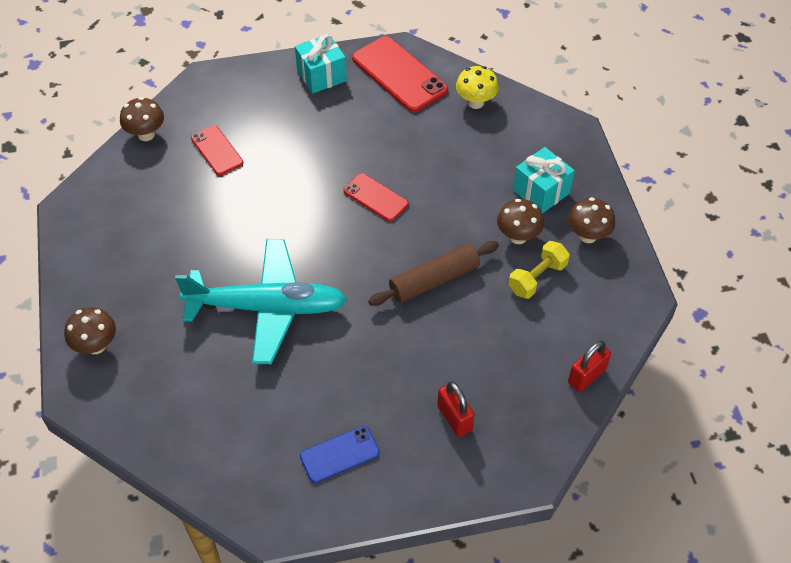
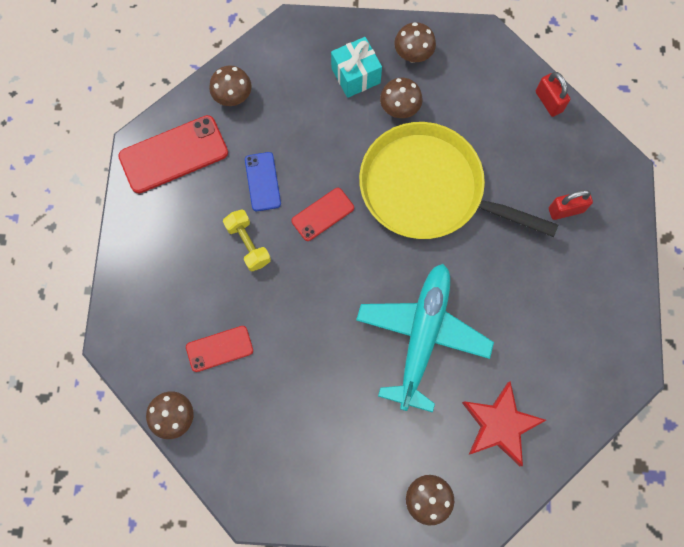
camera: 75 degrees left, 20 degrees up
(185, 397) = (500, 425): none -> red star
(321, 75) = (150, 227): turquoise gift -> none
(339, 454) = (581, 306): blue phone -> blue phone (262, 181)
(434, 280) = (428, 189): brown rolling pin -> yellow pan
(475, 102) = (233, 97): yellow mushroom -> brown mushroom
(537, 278) = (446, 107): yellow dumbbell -> yellow dumbbell (248, 244)

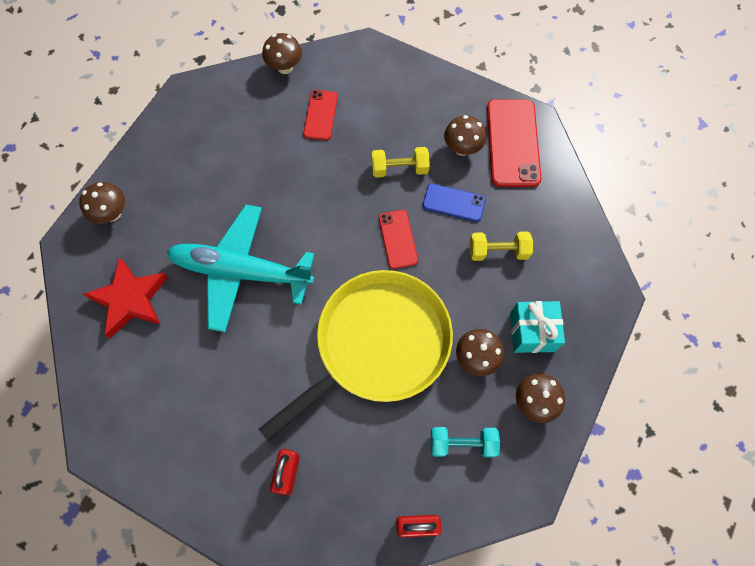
camera: 115 degrees right, 5 degrees down
(233, 97) = (552, 211): brown mushroom -> brown mushroom (462, 148)
(294, 127) = (498, 251): none -> yellow dumbbell
(422, 337) = (242, 272): turquoise plane -> turquoise plane turned 150 degrees clockwise
(472, 93) = (462, 443): none -> turquoise dumbbell

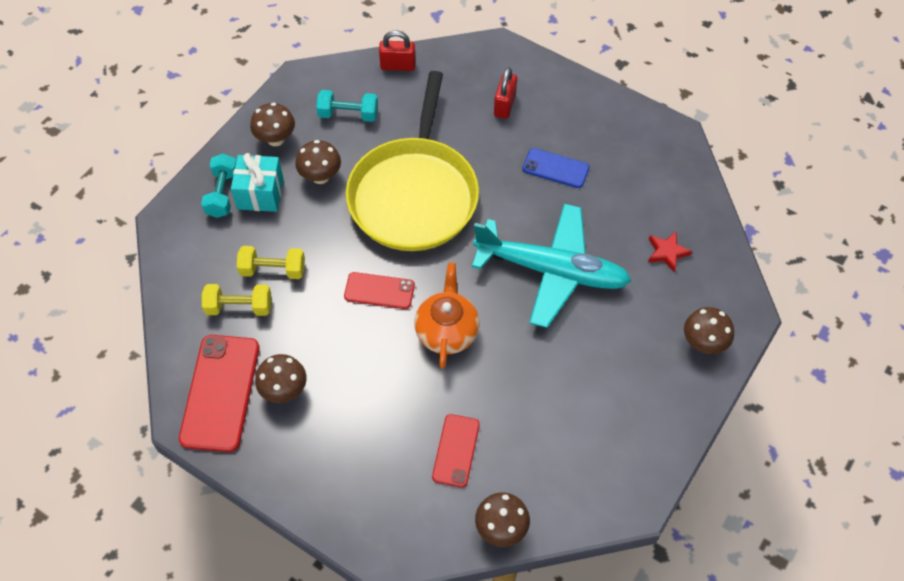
camera: 175 degrees left, 10 degrees down
(130, 299) = (667, 252): red star -> red star, size x0.53
(334, 207) = (447, 331): none -> orange teapot
(377, 344) = (414, 194): yellow pan -> yellow pan turned 45 degrees counterclockwise
(398, 239) = (379, 291): red phone -> red phone turned 75 degrees counterclockwise
(399, 169) = (365, 371): yellow dumbbell -> yellow dumbbell (239, 307)
(454, 203) = (309, 325): blue phone -> blue phone (555, 168)
(569, 329) = (222, 193): none -> turquoise dumbbell

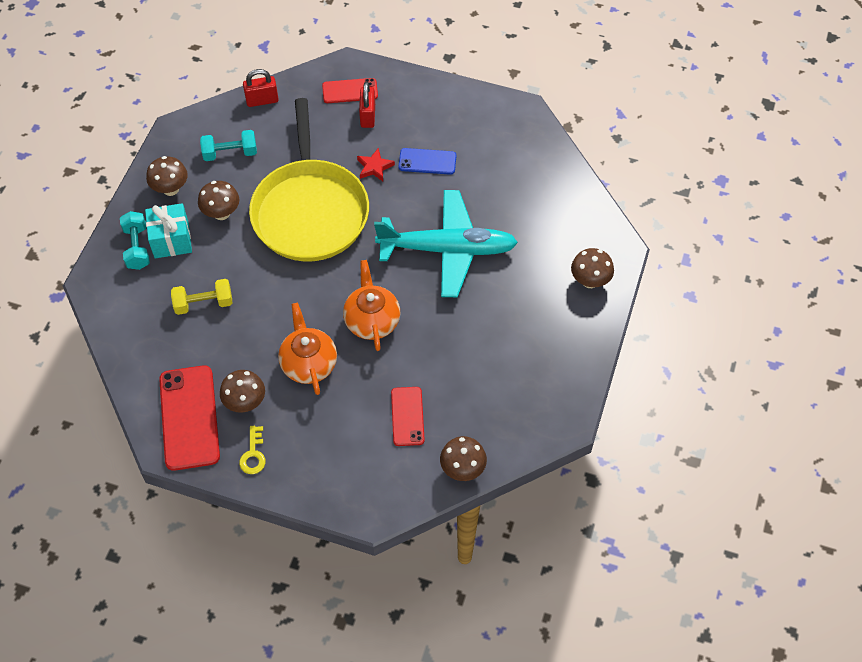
camera: 15 degrees left, 0 degrees up
(239, 307) = (183, 342): yellow dumbbell -> none
(275, 451) = (253, 454): none -> yellow key
(365, 363) = (309, 363): none -> orange teapot
(379, 291) = (303, 300): red phone -> red phone (350, 91)
(667, 252) = (541, 212): red star -> red star (374, 167)

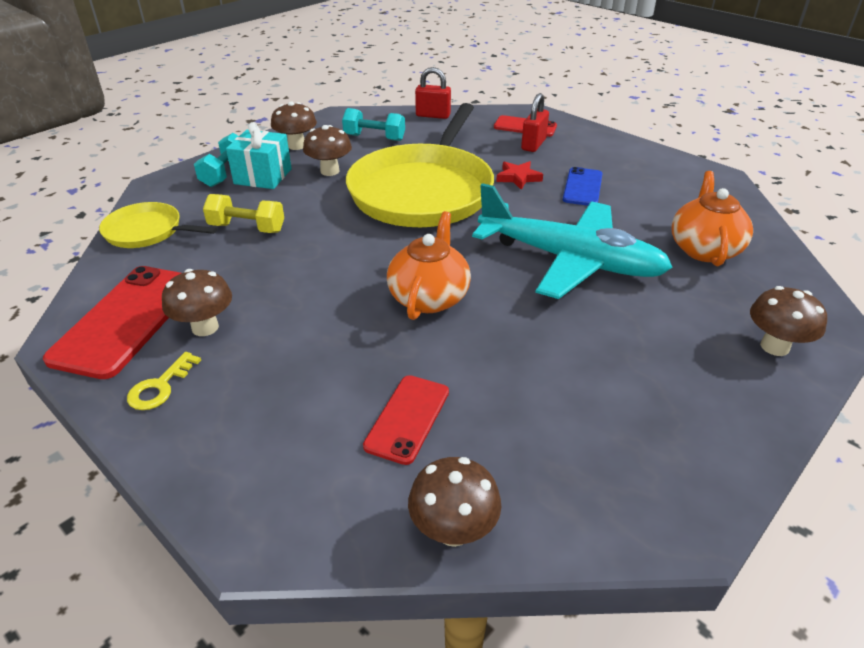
camera: 25 degrees right, 20 degrees down
(131, 336) = (147, 231): none -> yellow pan
(309, 363) = (317, 314): orange teapot -> orange teapot (704, 249)
(427, 161) = (582, 187): blue phone -> blue phone turned 75 degrees clockwise

